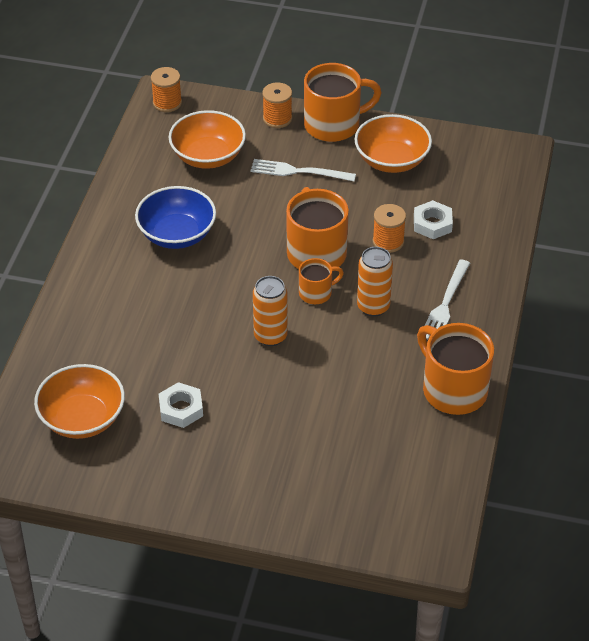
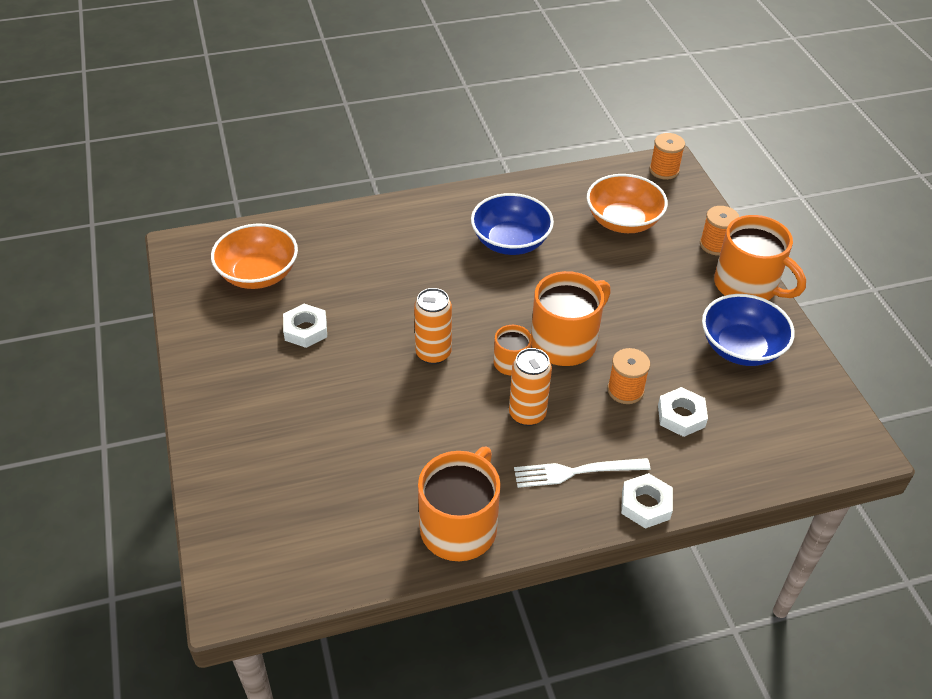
camera: 60 degrees right, 0 degrees up
(298, 171) = (660, 287): white fork -> none
(391, 160) = (741, 348): orange bowl -> blue bowl
(497, 280) = (645, 504): none -> white nut

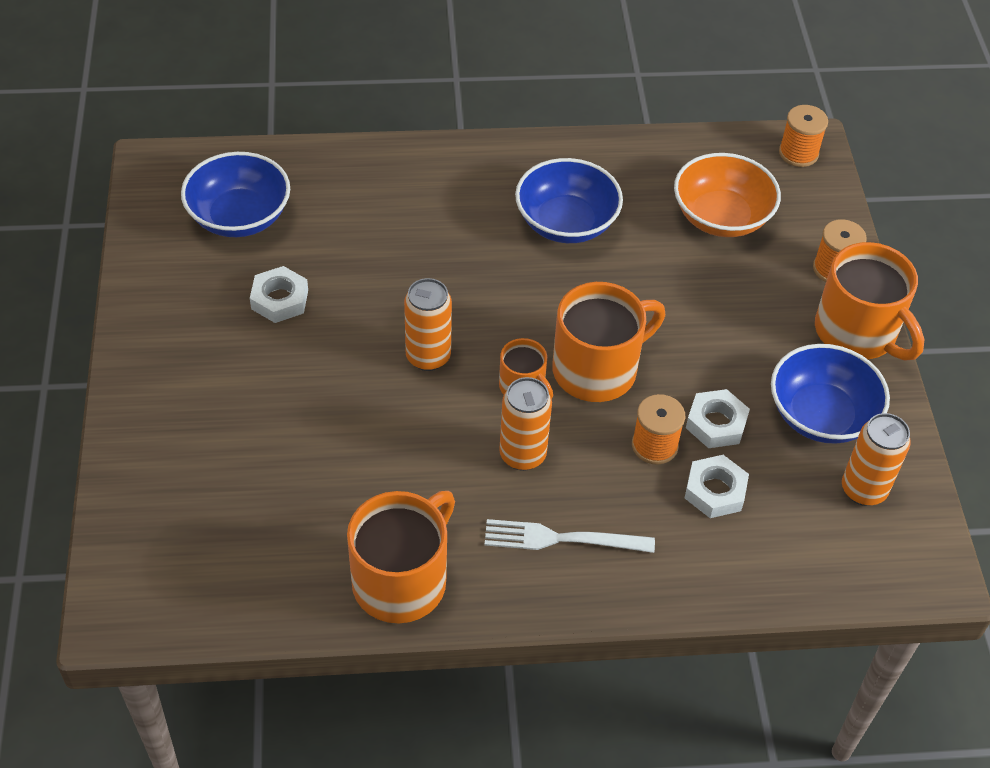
camera: 10 degrees right, 5 degrees up
(258, 274) = (239, 217): orange bowl -> blue bowl
(645, 504) = (635, 595): white nut -> white nut (716, 423)
(789, 396) = (863, 490): none -> orange can

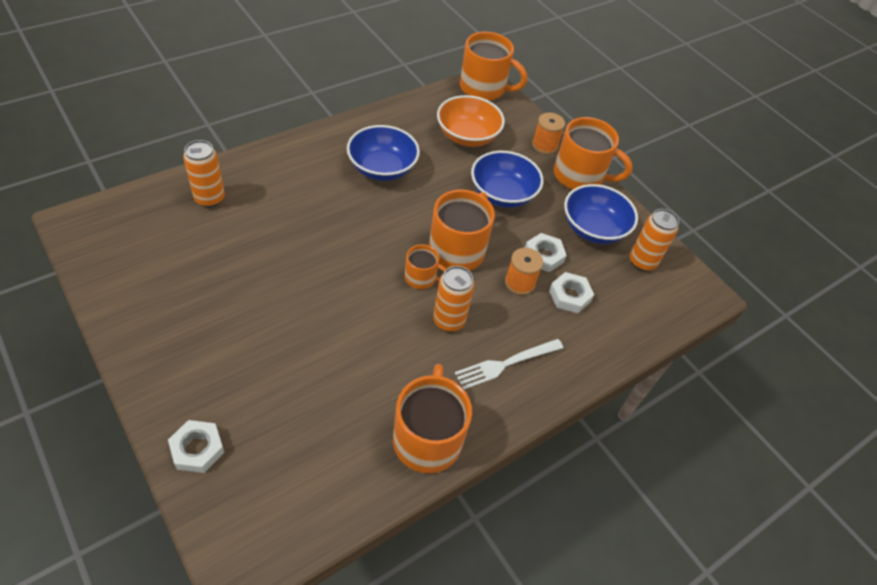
camera: 35 degrees left, 0 degrees up
(239, 217) = (161, 236): blue bowl -> blue bowl (502, 194)
(280, 299) = (225, 282): white nut -> white nut (197, 449)
(428, 357) = (350, 282): orange can -> orange can (209, 198)
(798, 153) = (484, 88): orange spool -> orange mug

